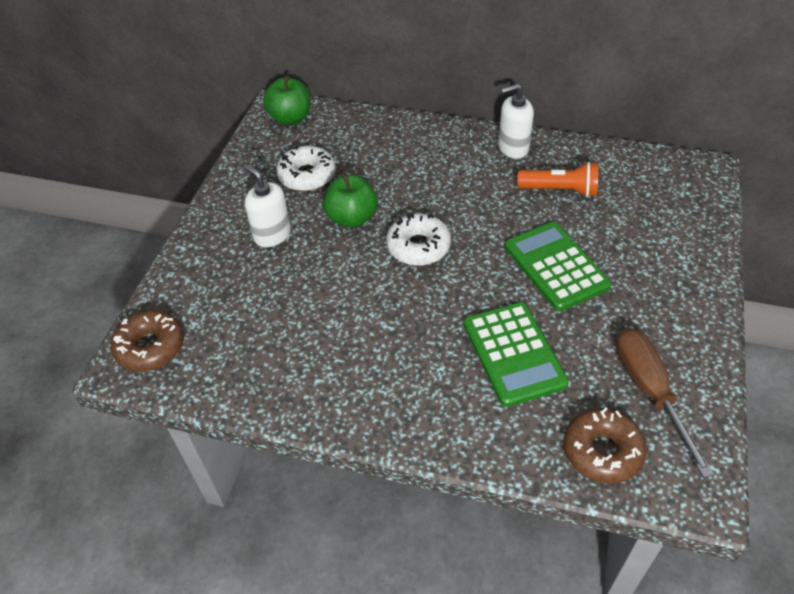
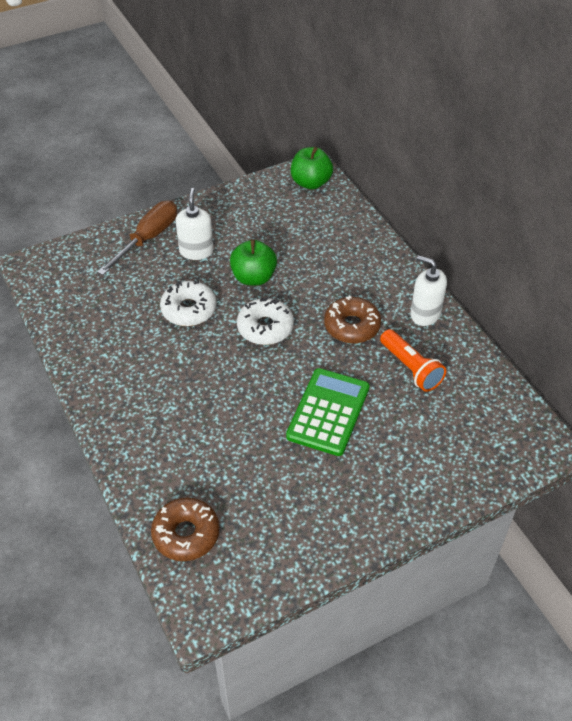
camera: 45 degrees right, 0 degrees up
(150, 347) = (55, 264): brown donut -> brown donut (352, 326)
(307, 175) = (266, 229): white donut -> white donut (189, 309)
(513, 354) = (222, 437): green calculator -> none
(649, 391) = (264, 533): brown screwdriver -> brown screwdriver (148, 238)

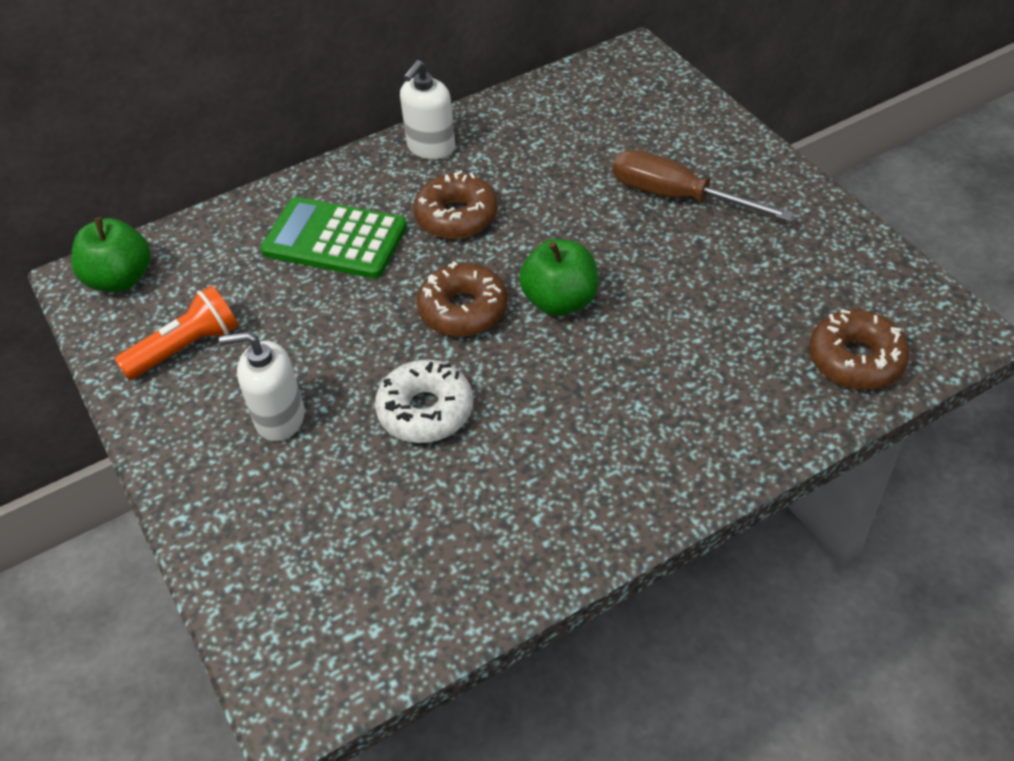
camera: 90 degrees left, 0 degrees up
(148, 238) = (237, 498): brown screwdriver -> brown screwdriver (677, 197)
(253, 277) = (351, 333): green apple -> green apple (560, 301)
(265, 327) = (463, 310): white donut -> brown donut
(328, 412) = (618, 232): green calculator -> green calculator (335, 239)
(411, 368) = (531, 159): orange flashlight -> orange flashlight (186, 348)

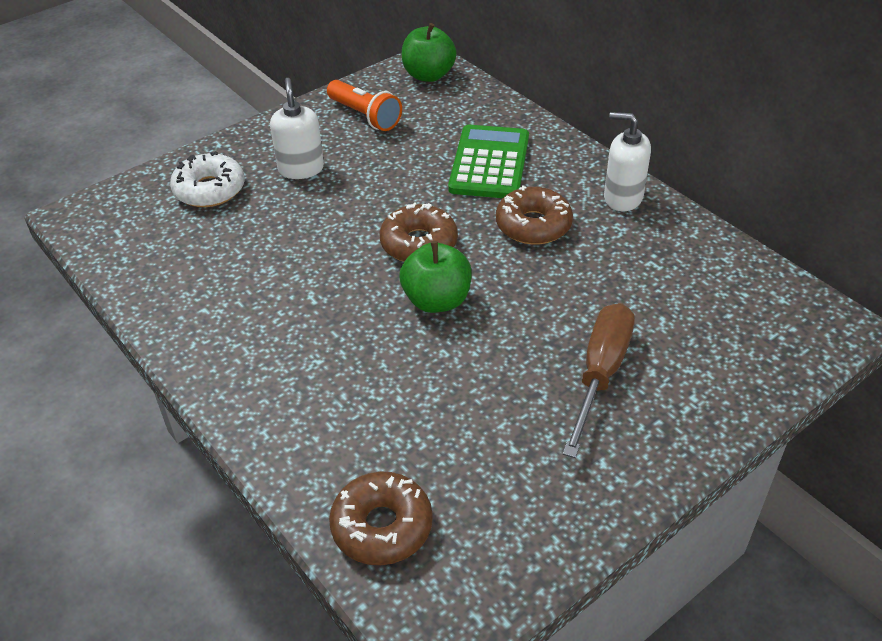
camera: 80 degrees right, 5 degrees down
(425, 411) = (309, 237): white donut -> white donut (209, 190)

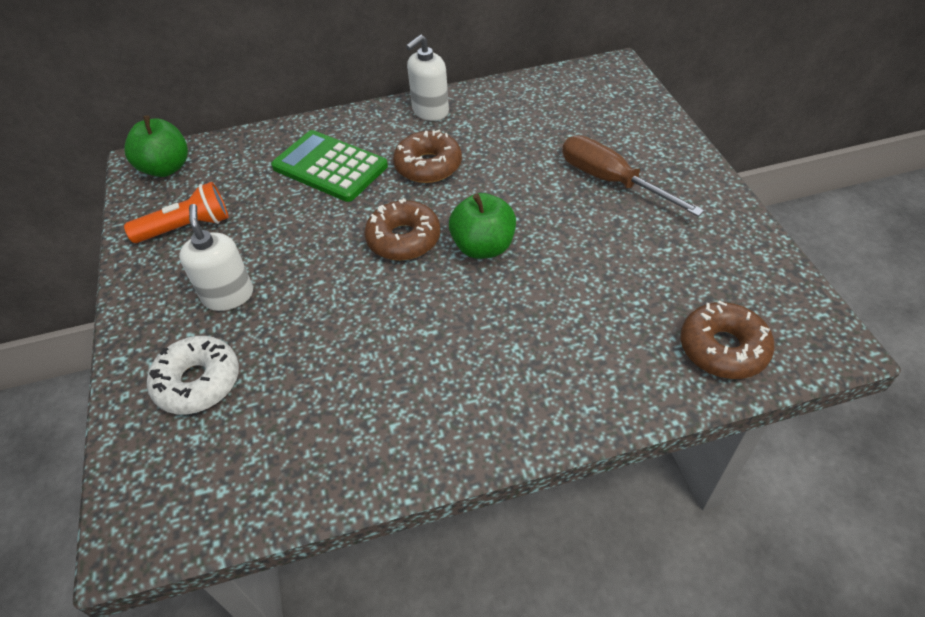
camera: 65 degrees left, 5 degrees up
(301, 169) = (228, 295): white soap dispenser -> white soap dispenser turned 60 degrees clockwise

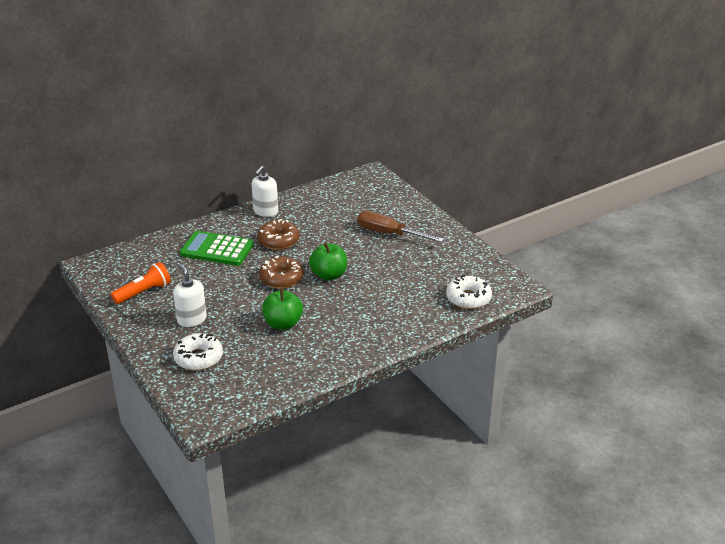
camera: 20 degrees left, 15 degrees down
(166, 168) = (108, 265): green apple -> green apple (283, 324)
(723, 348) = (468, 298): brown donut -> white donut

